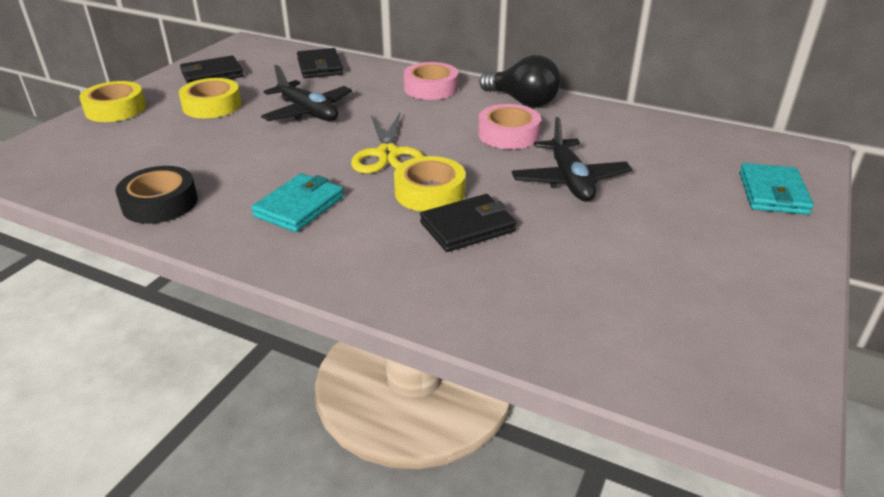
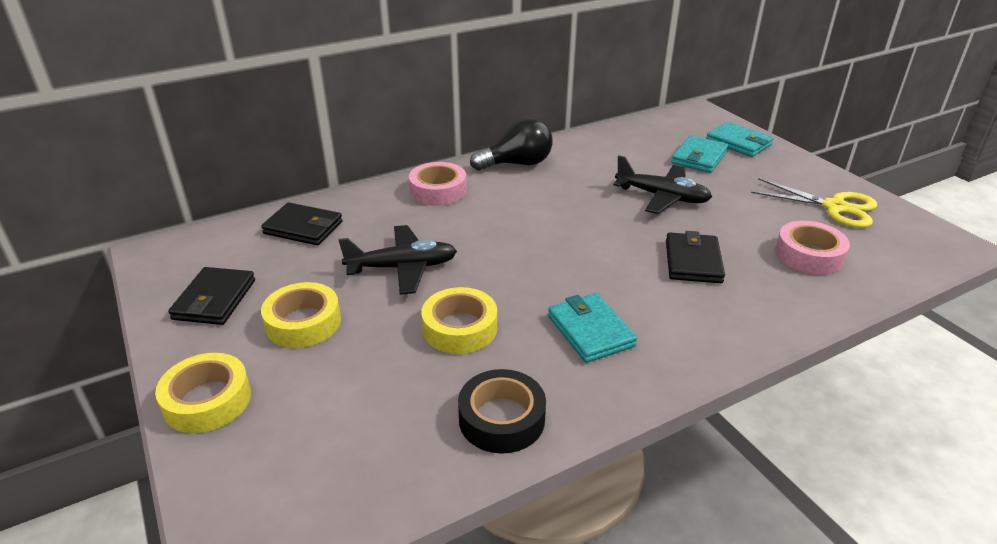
camera: 55 degrees left, 0 degrees up
(387, 154) = (540, 255): yellow scissors -> yellow scissors (835, 207)
(429, 192) = (626, 258): yellow tape -> yellow tape (460, 328)
(508, 134) = (566, 191): pink tape -> pink tape (809, 255)
(691, 179) = (699, 157): none -> turquoise wallet

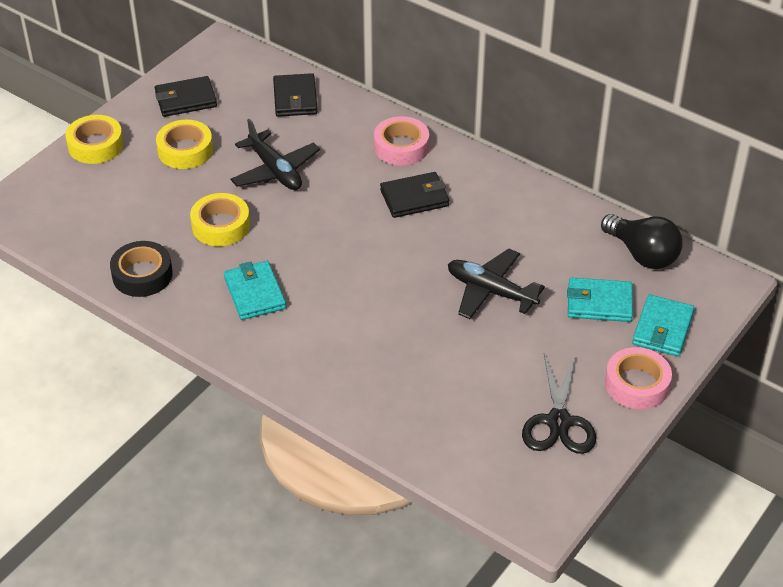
camera: 65 degrees right, 10 degrees up
(517, 164) = (486, 178): black light bulb -> black light bulb (642, 254)
(590, 331) = (255, 293): turquoise wallet -> turquoise wallet turned 60 degrees counterclockwise
(662, 197) = (491, 291): black plane -> black plane turned 120 degrees clockwise
(693, 261) = (387, 333): black wallet -> black wallet (414, 198)
(809, 255) = (447, 409): pink tape -> pink tape (637, 384)
(835, 207) = (558, 422): yellow scissors -> black scissors

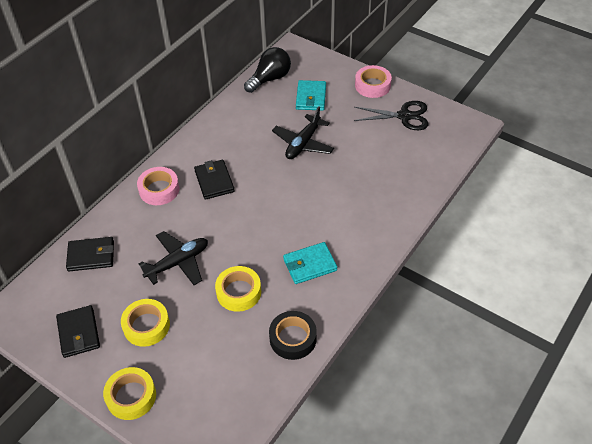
camera: 90 degrees left, 5 degrees up
(662, 328) = (329, 74): turquoise wallet -> none

